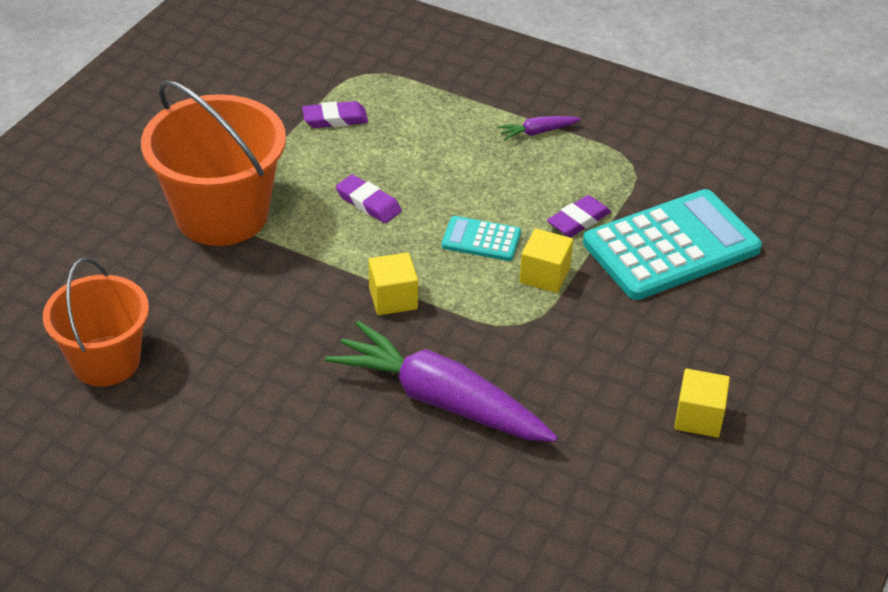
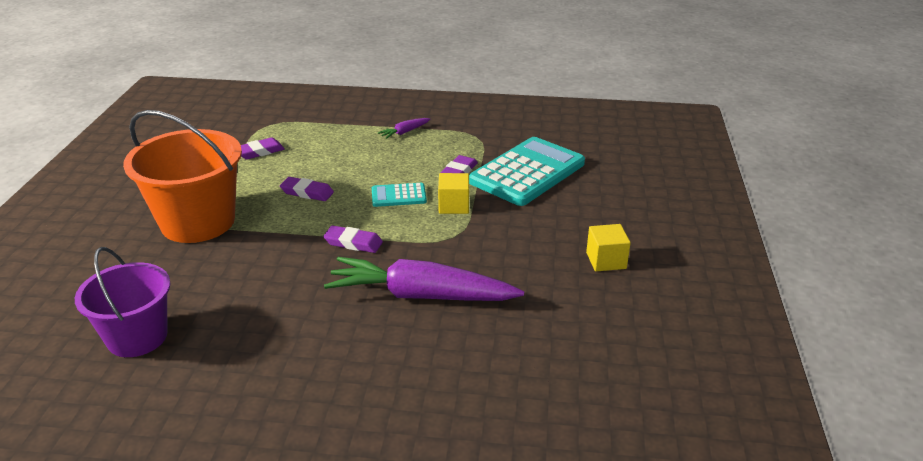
camera: 20 degrees left, 10 degrees down
(106, 361) = (137, 337): orange bucket -> purple bucket
(393, 298) = (353, 243): yellow cube -> purple eraser

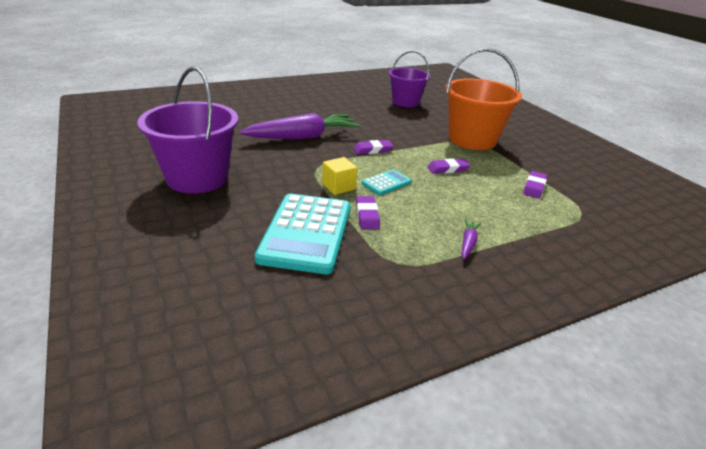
camera: 145 degrees right, 0 degrees up
(606, 260) = (197, 178): yellow cube -> purple bucket

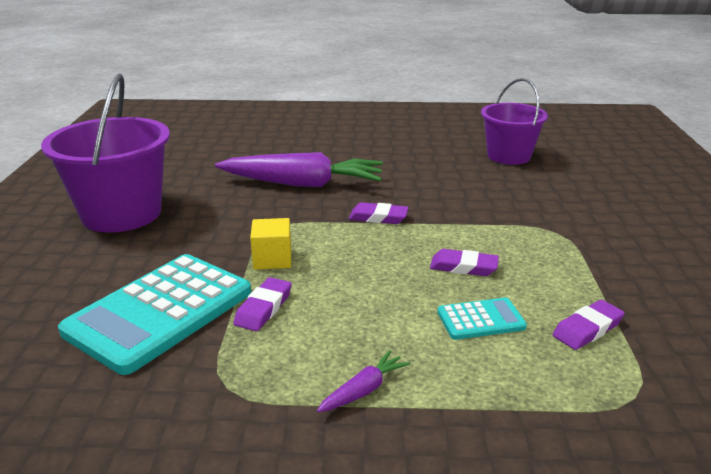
camera: 30 degrees right, 5 degrees down
(386, 183) = (344, 268): turquoise calculator -> turquoise calculator (481, 320)
(472, 139) = (559, 229): orange bucket -> none

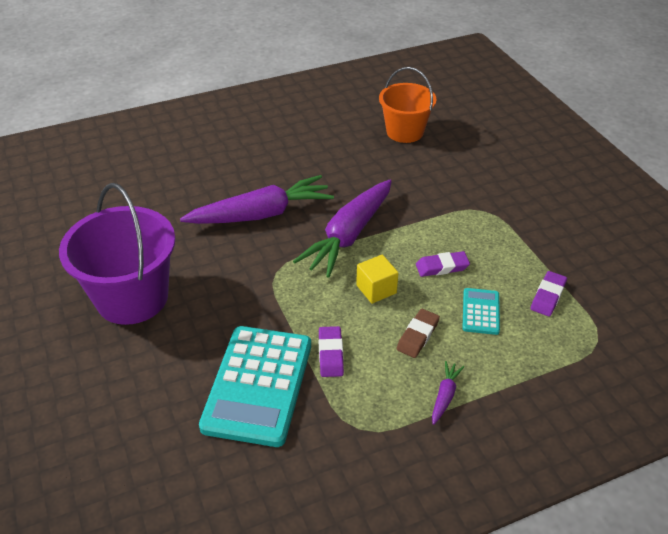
camera: 25 degrees left, 15 degrees up
(272, 259) = (300, 305): yellow cube -> yellow cube (376, 289)
(378, 217) = (349, 235): purple eraser -> purple carrot
(380, 320) = (418, 336): none -> brown eraser
(481, 320) = (480, 311): turquoise calculator -> turquoise calculator turned 45 degrees counterclockwise
(508, 156) = (405, 132): purple bucket -> orange bucket

